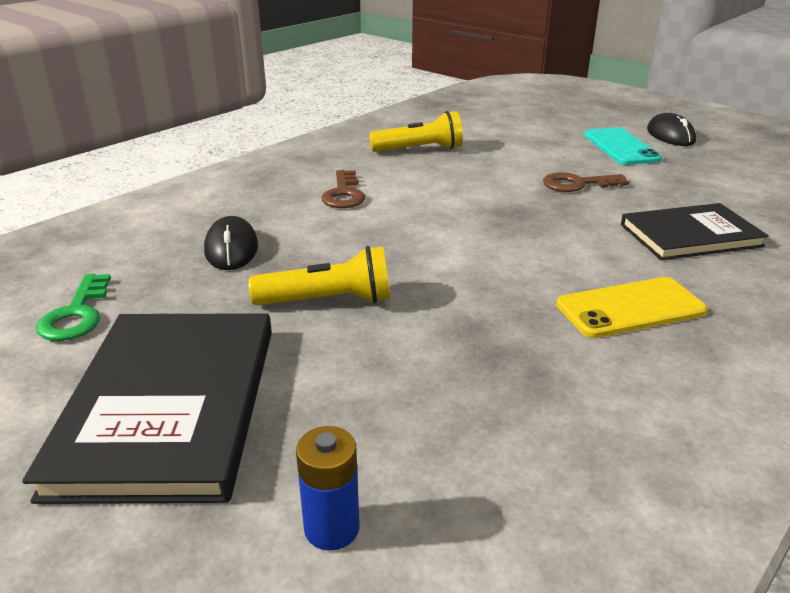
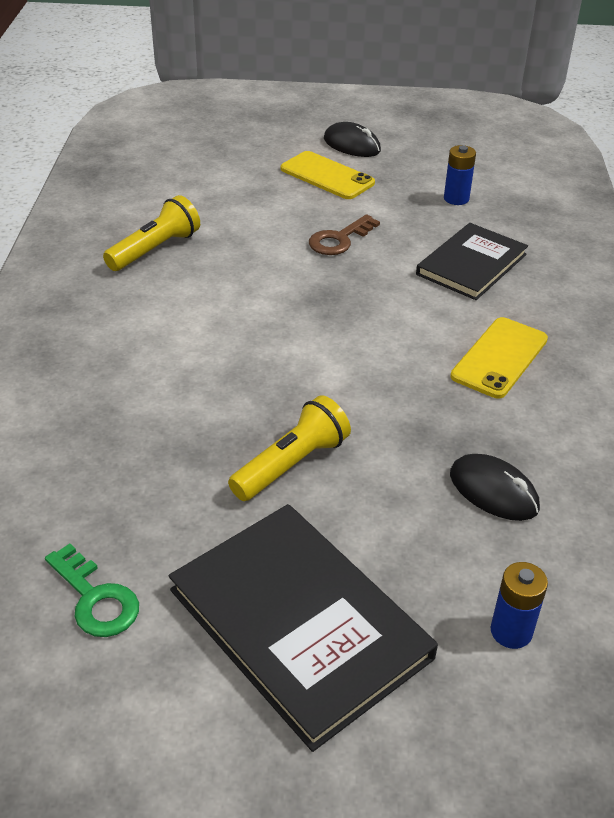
camera: 40 degrees left, 10 degrees up
(231, 249) = (136, 455): black mouse -> black mouse (493, 491)
(344, 194) = (154, 340): brown key -> none
(620, 147) = (327, 176): turquoise phone -> yellow phone
(733, 190) = (456, 199): none -> blue battery

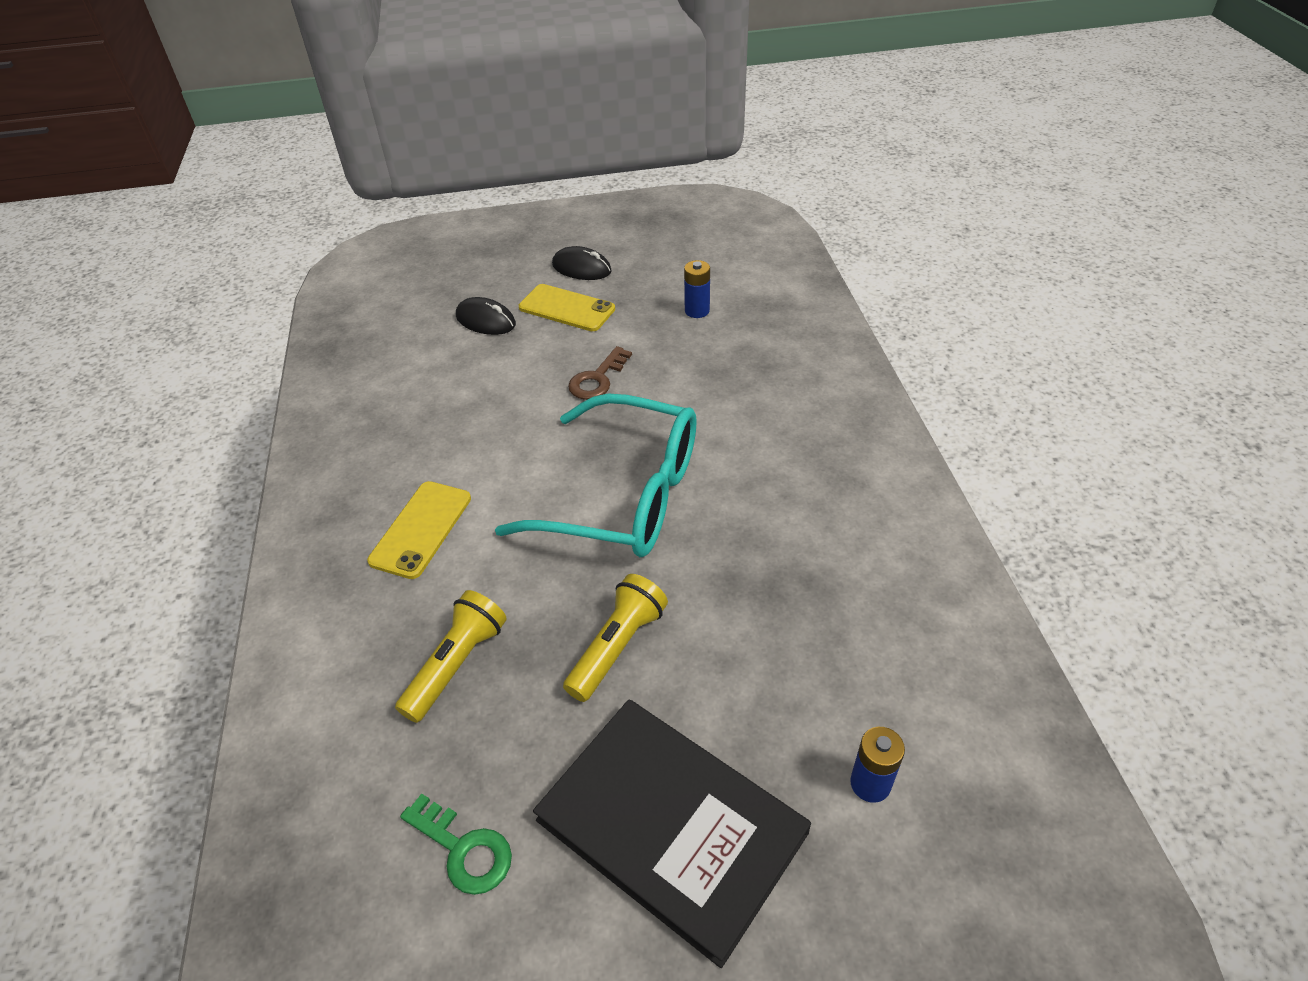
camera: 10 degrees left, 5 degrees up
(155, 249) = (418, 427): yellow flashlight -> yellow flashlight (457, 664)
(337, 341) = (624, 495): none -> turquoise glasses
(471, 264) = (730, 382): black book -> none
(493, 491) = (815, 632): black mouse -> black mouse (485, 320)
(499, 358) = (783, 481): yellow phone -> yellow phone (421, 529)

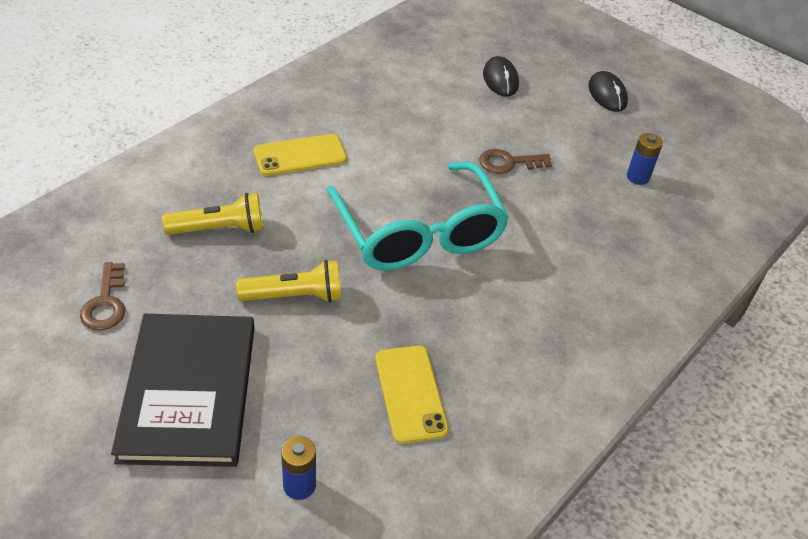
camera: 45 degrees right, 0 degrees up
(464, 849) = (106, 303): green key -> brown key
(567, 308) = (558, 110): yellow phone -> yellow phone (410, 393)

